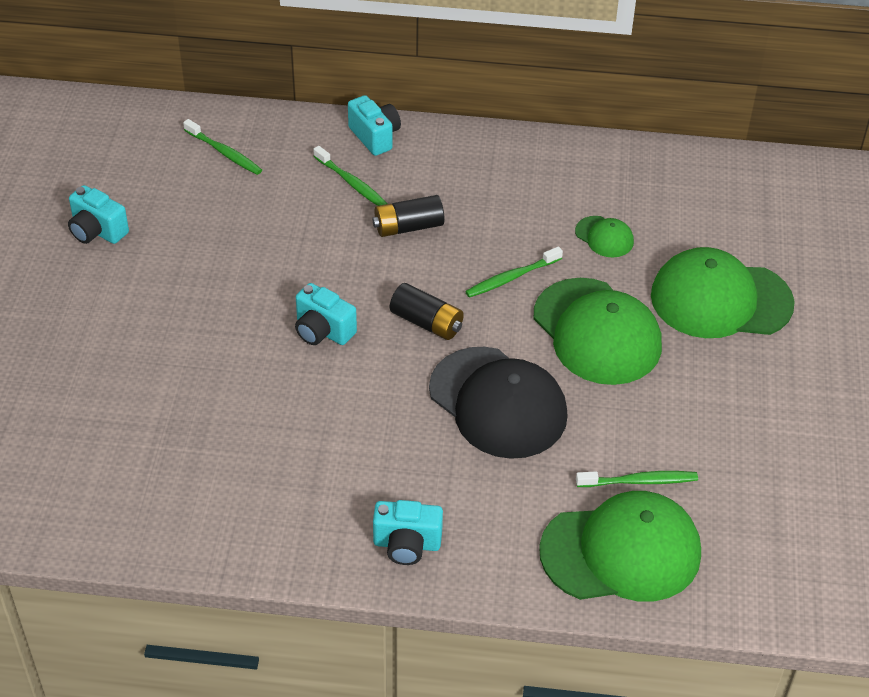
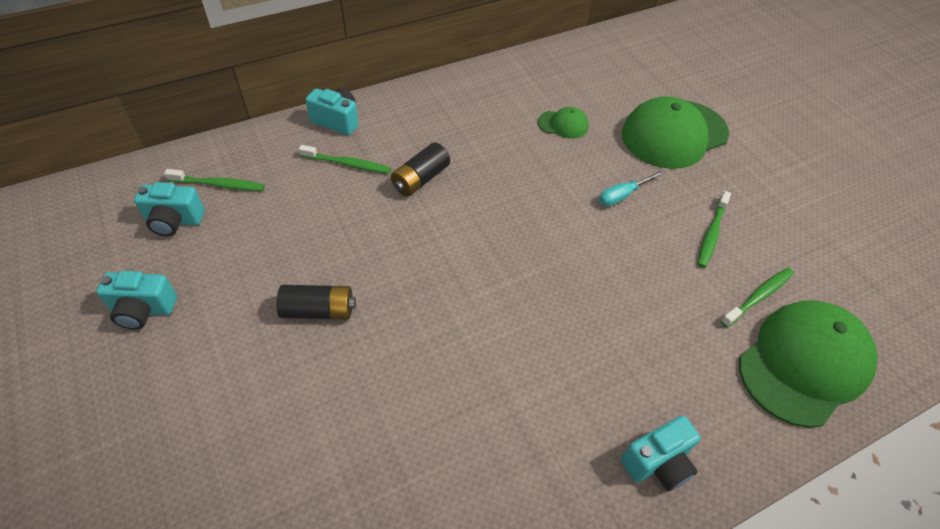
camera: 35 degrees left, 5 degrees up
(323, 331) = (424, 300): turquoise camera -> turquoise camera (174, 221)
(427, 322) = (500, 249): black battery -> black battery (319, 310)
(498, 403) = (609, 288): black cap -> none
(511, 278) = (529, 183): green toothbrush -> green toothbrush (711, 234)
(597, 332) = (622, 195): green cap -> turquoise screwdriver

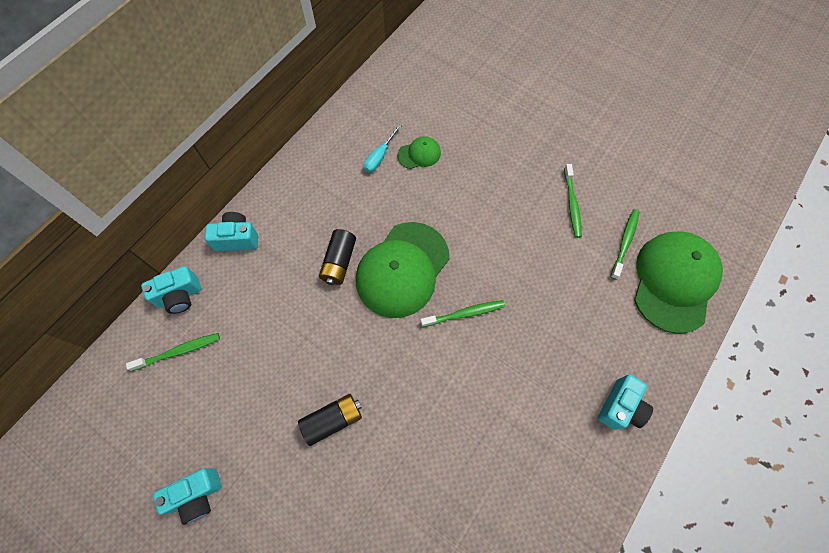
camera: 25 degrees left, 15 degrees up
(174, 221) = (165, 404): turquoise camera -> turquoise camera (180, 296)
(348, 164) = (273, 277): green toothbrush -> green toothbrush (465, 313)
(622, 195) = (496, 201): turquoise screwdriver -> turquoise screwdriver (379, 156)
(674, 134) = (505, 124): green cap -> green cap (402, 269)

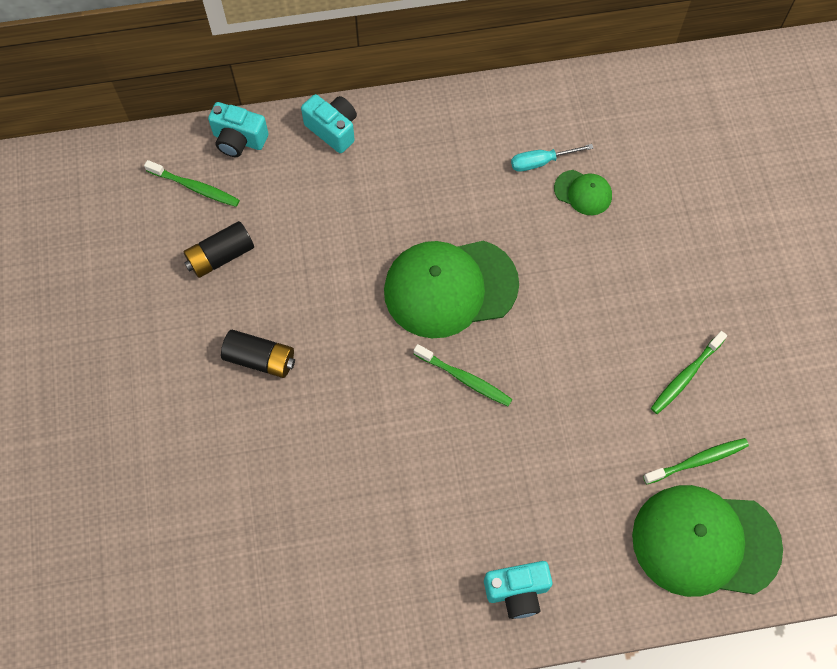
camera: 45 degrees right, 0 degrees up
(197, 495) = (105, 316): turquoise camera -> none
(339, 262) = (400, 230): black battery -> black battery (220, 256)
(674, 281) = (705, 542): green cap -> green cap turned 150 degrees counterclockwise

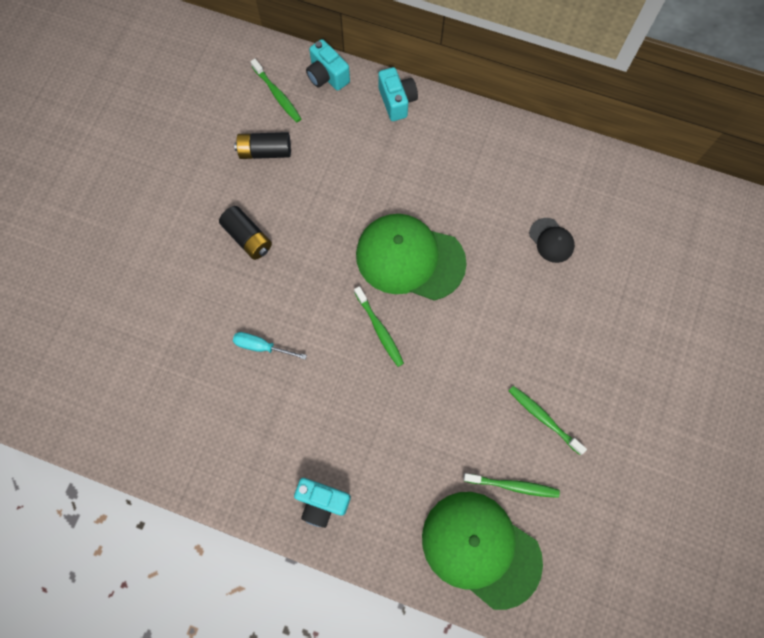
camera: 30 degrees right, 5 degrees up
(541, 162) = (533, 201): turquoise screwdriver -> turquoise screwdriver (262, 347)
(583, 192) = (551, 240): green cap -> black cap
(685, 376) = (543, 418): green toothbrush -> green toothbrush turned 60 degrees clockwise

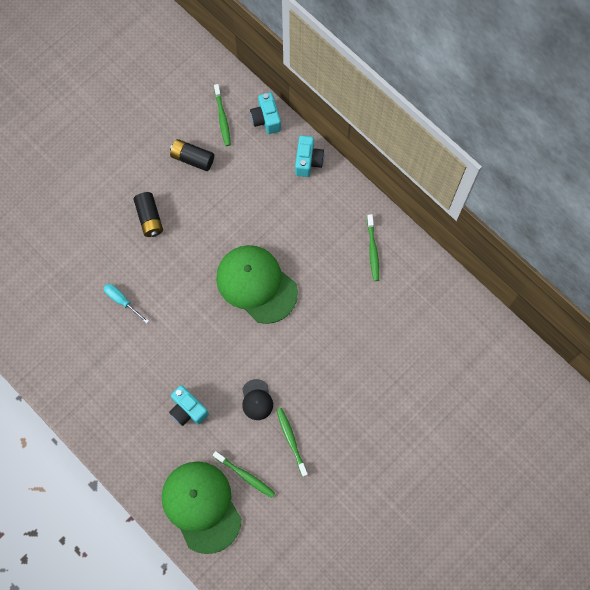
camera: 25 degrees right, 0 degrees up
(322, 502) = (111, 425): turquoise camera -> turquoise camera (188, 410)
(379, 329) = (209, 326): green toothbrush -> green toothbrush (373, 250)
(551, 240) = (366, 317): black cap -> black cap (257, 400)

